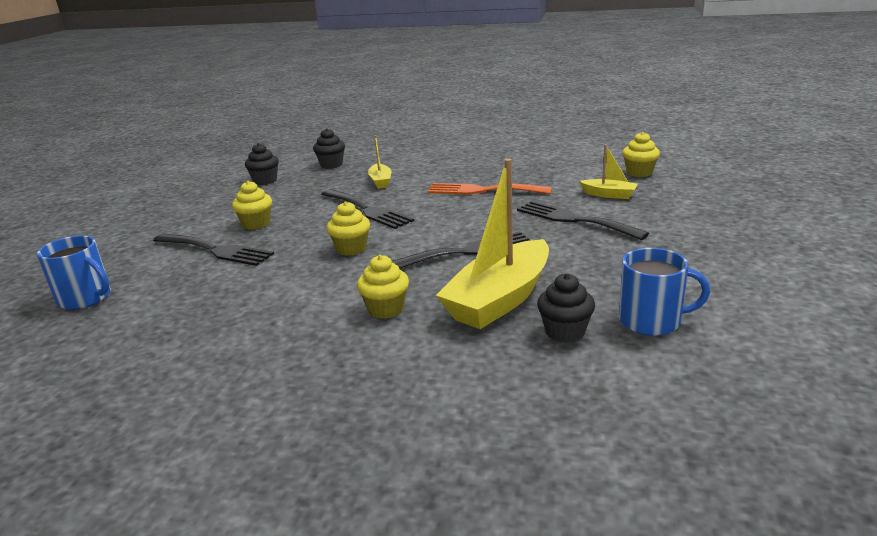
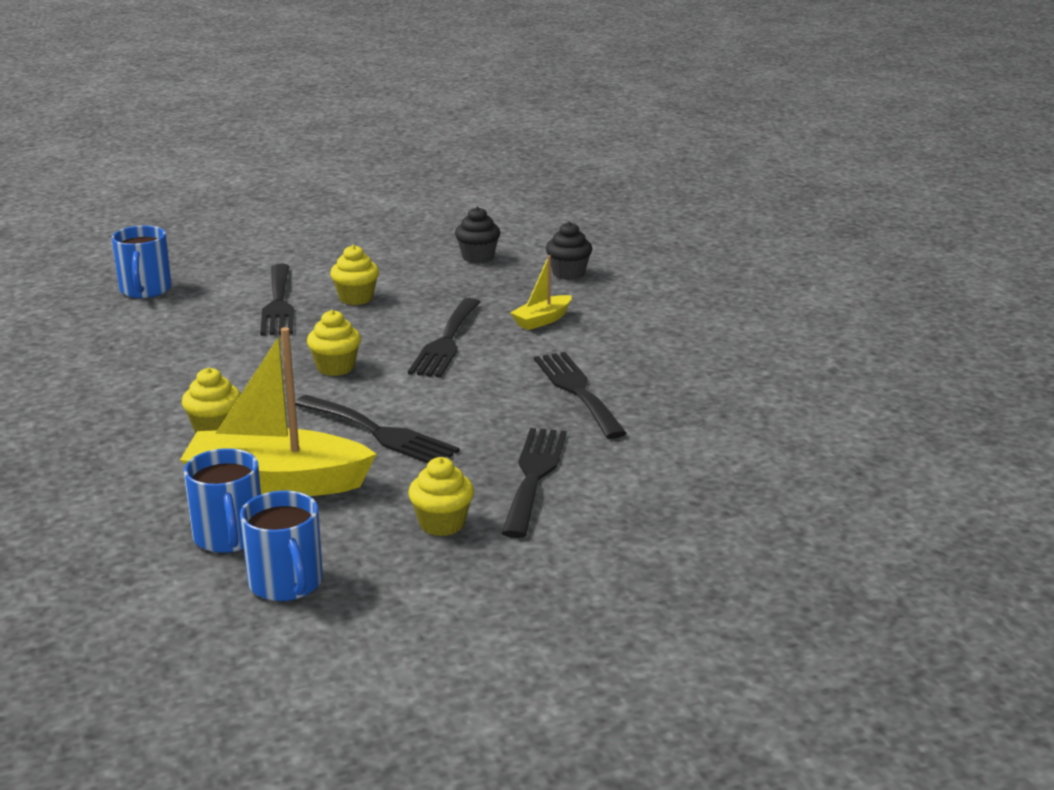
camera: 55 degrees right, 0 degrees up
(483, 190) = (577, 391): orange fork -> black fork
(565, 332) = (229, 536): black cupcake -> blue mug
(609, 195) = (650, 482): yellow boat -> none
(639, 173) = (769, 487): yellow cupcake -> yellow cupcake (442, 524)

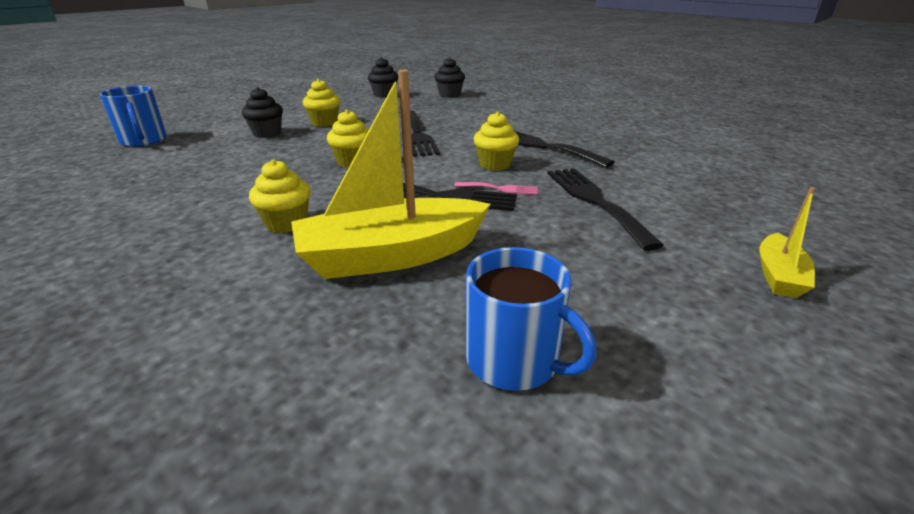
camera: 25 degrees left, 5 degrees up
(229, 536) = (395, 323): blue mug -> none
(278, 304) = (267, 133): black fork -> black cupcake
(442, 524) = (581, 254): yellow cupcake -> yellow cupcake (495, 164)
(453, 438) = (500, 189): none -> pink fork
(542, 320) = (465, 116): yellow boat -> yellow boat (778, 276)

